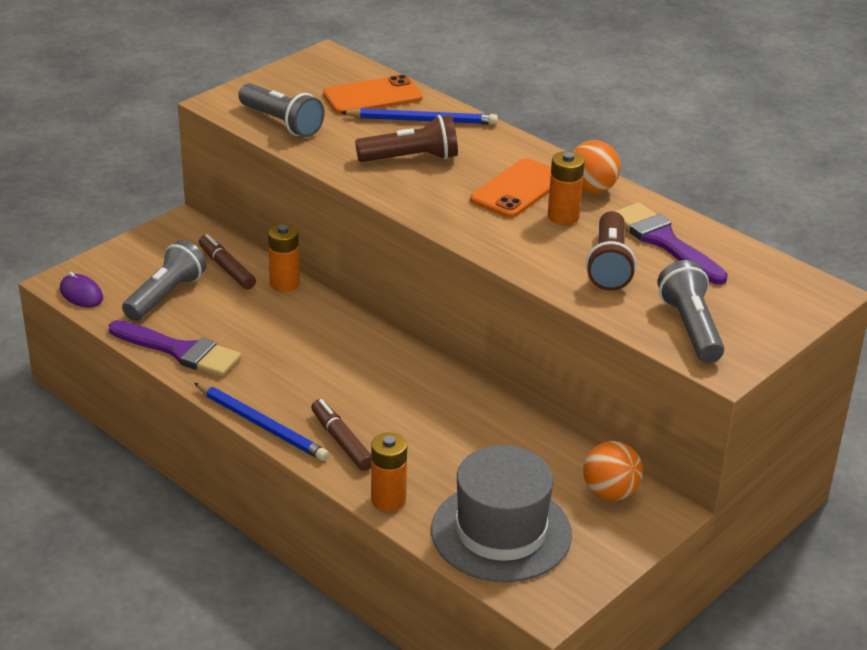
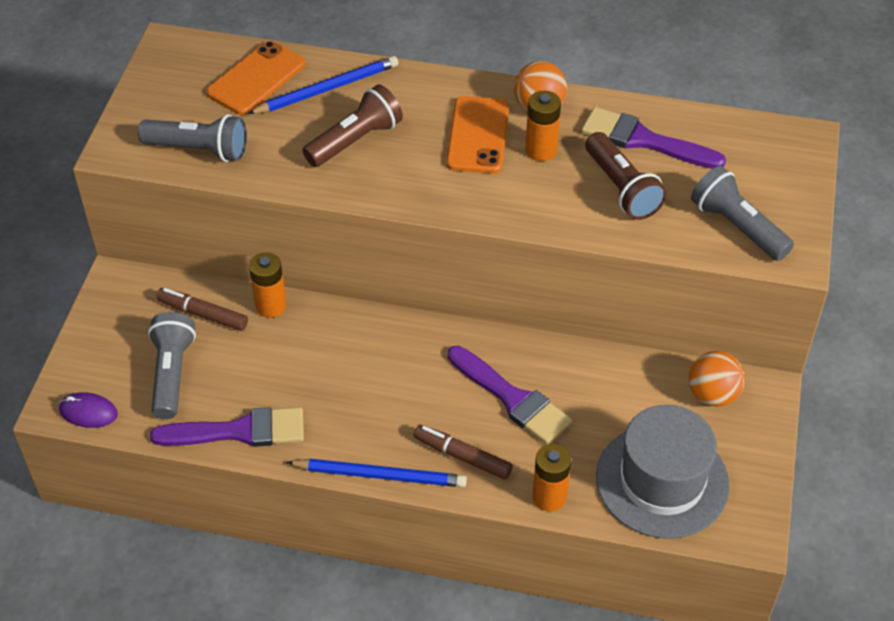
camera: 30 degrees left, 15 degrees up
(423, 421) = (512, 399): none -> purple brush

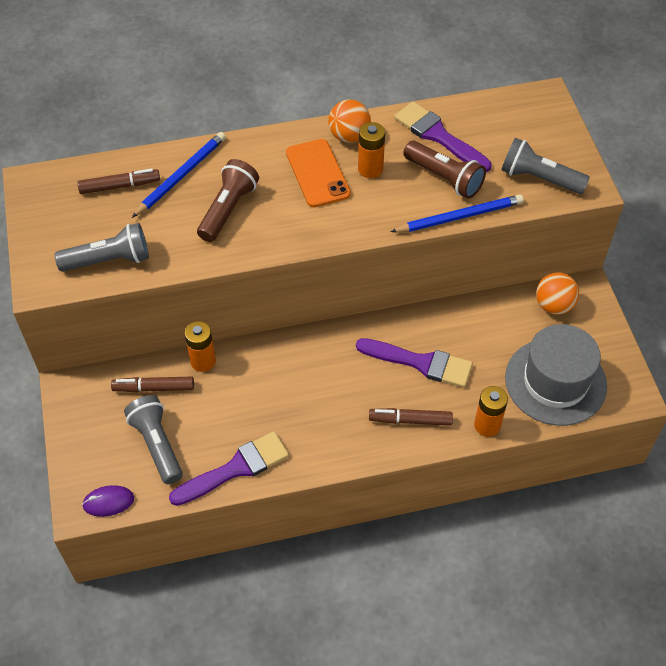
camera: 25 degrees left, 5 degrees up
(256, 78) = (120, 186): orange phone -> brown marker
(380, 475) = (360, 458): blue pencil -> blue pencil (459, 217)
(644, 140) = (438, 136): purple brush -> purple brush turned 45 degrees clockwise

